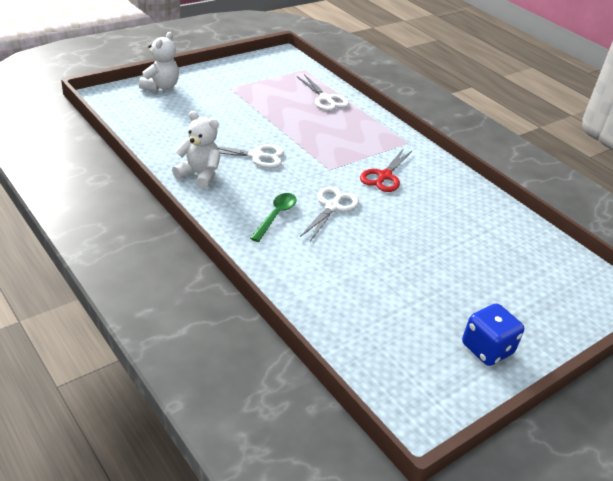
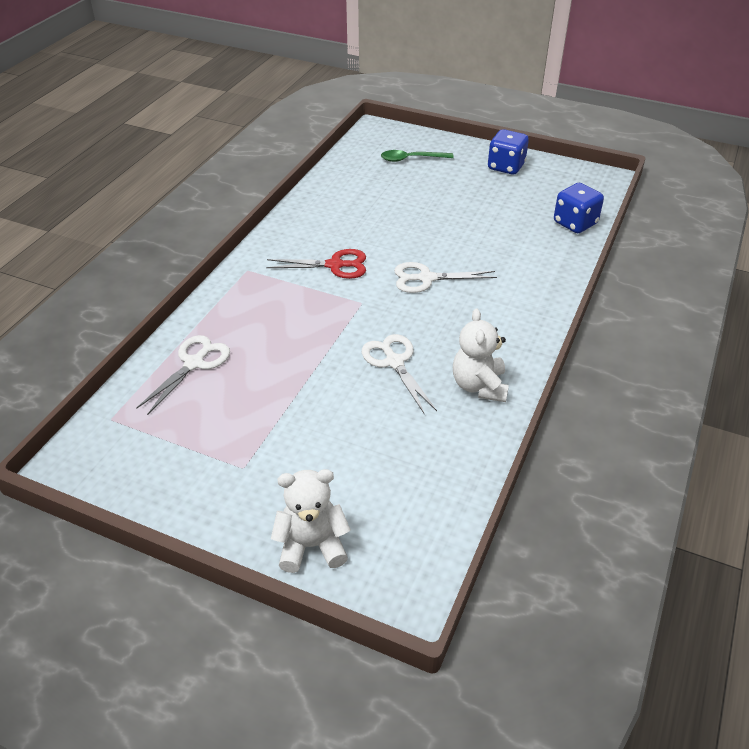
camera: 115 degrees left, 5 degrees up
(276, 216) = (482, 305): green spoon -> green spoon (411, 159)
(341, 335) = (575, 223): none -> blue dice

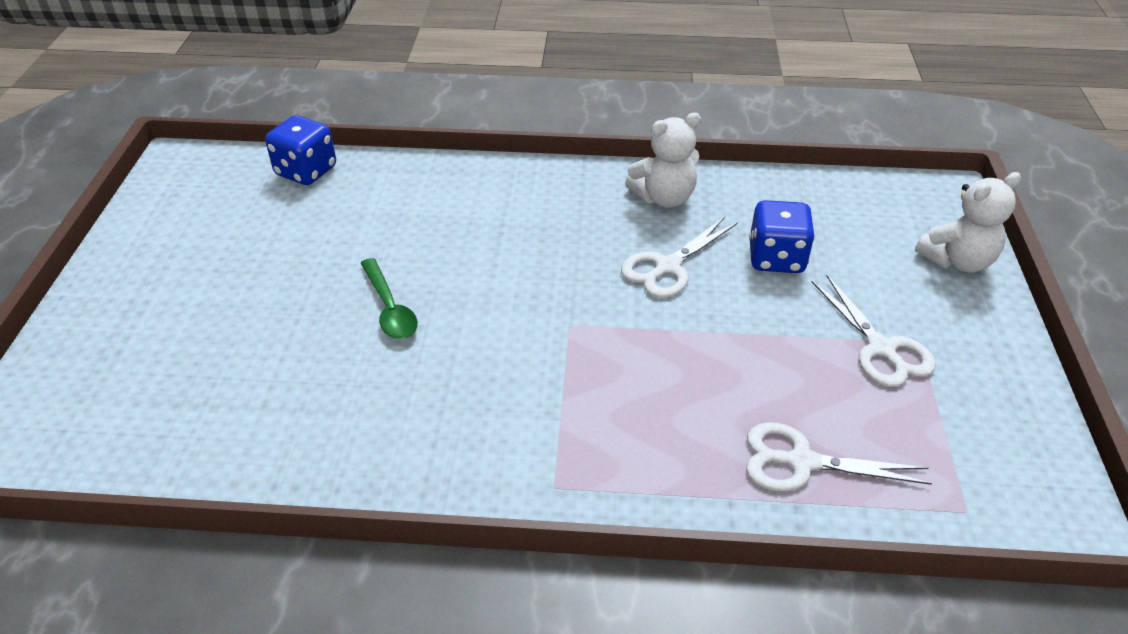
camera: 110 degrees left, 0 degrees up
(312, 545) = (957, 260): white teddy bear -> white teddy bear turned 90 degrees counterclockwise
(335, 265) = (495, 378): red scissors -> none
(411, 159) = (128, 369): green spoon -> green spoon (389, 308)
(426, 278) = (486, 276): white scissors -> white scissors (881, 348)
(506, 167) = (151, 253): blue dice -> blue dice (776, 258)

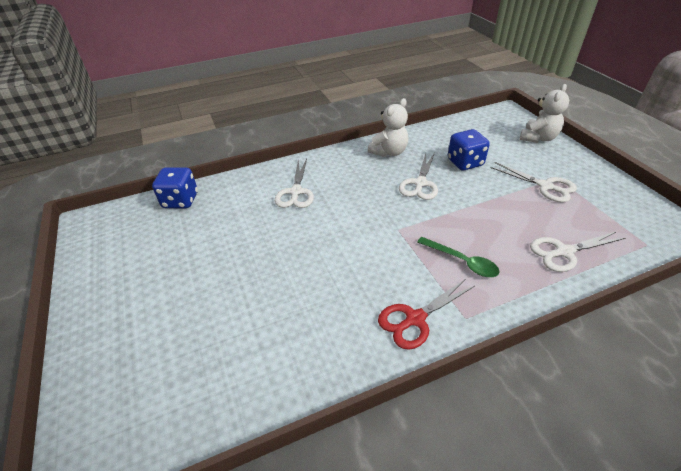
camera: 25 degrees left, 0 degrees up
(389, 308) = (293, 258): green spoon -> green spoon (462, 261)
(468, 213) = (296, 192): none -> white scissors
(482, 457) = (415, 319): none -> red scissors

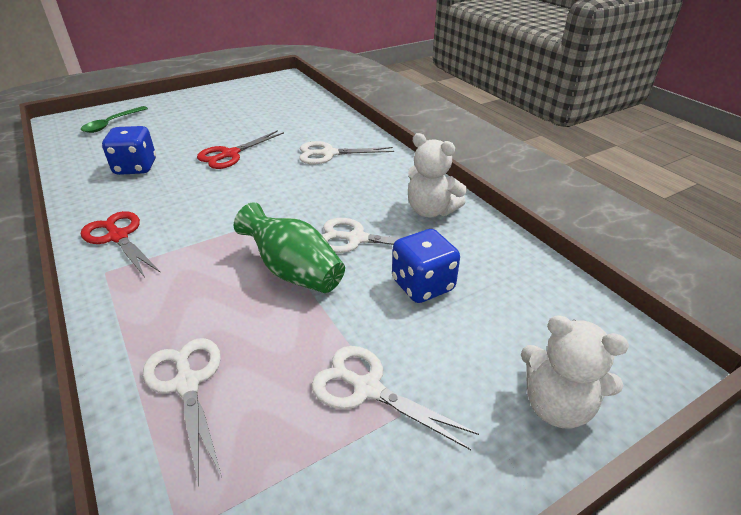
camera: 80 degrees right, 5 degrees down
(180, 201) = (311, 103): blue dice -> blue dice (136, 167)
(275, 255) = (230, 154): none -> red scissors
(456, 211) = (294, 271): none -> green vase
(462, 261) = (192, 272): green spoon -> green spoon (111, 124)
(545, 186) = (367, 388): white scissors -> white scissors turned 90 degrees clockwise

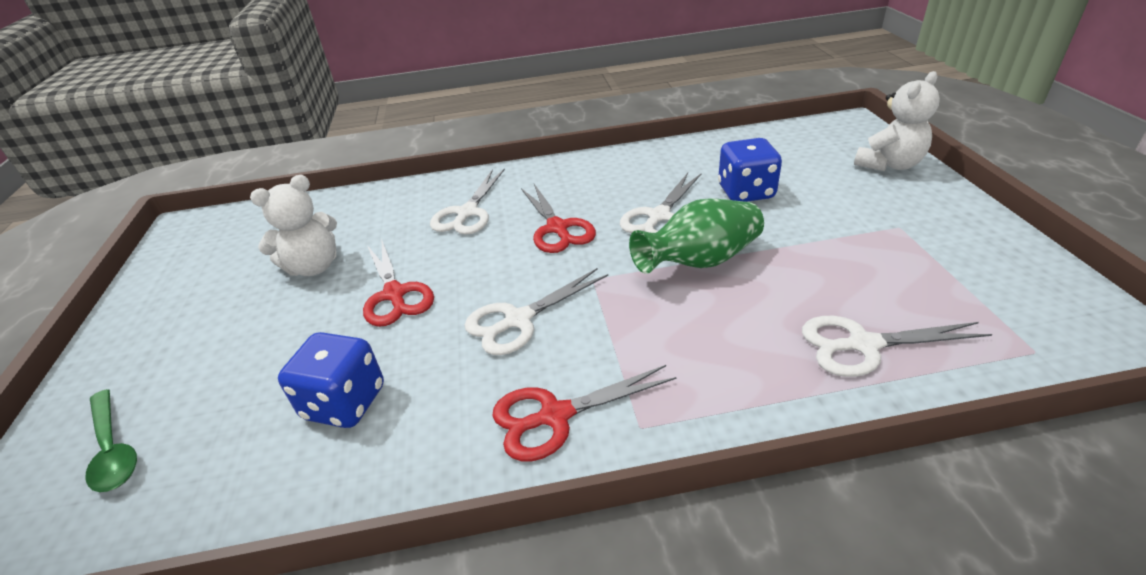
camera: 65 degrees left, 0 degrees up
(321, 194) = (557, 228): none -> red scissors
(367, 388) = (872, 238): white scissors -> white scissors (518, 320)
(431, 210) = (631, 169): white teddy bear -> white teddy bear (314, 267)

